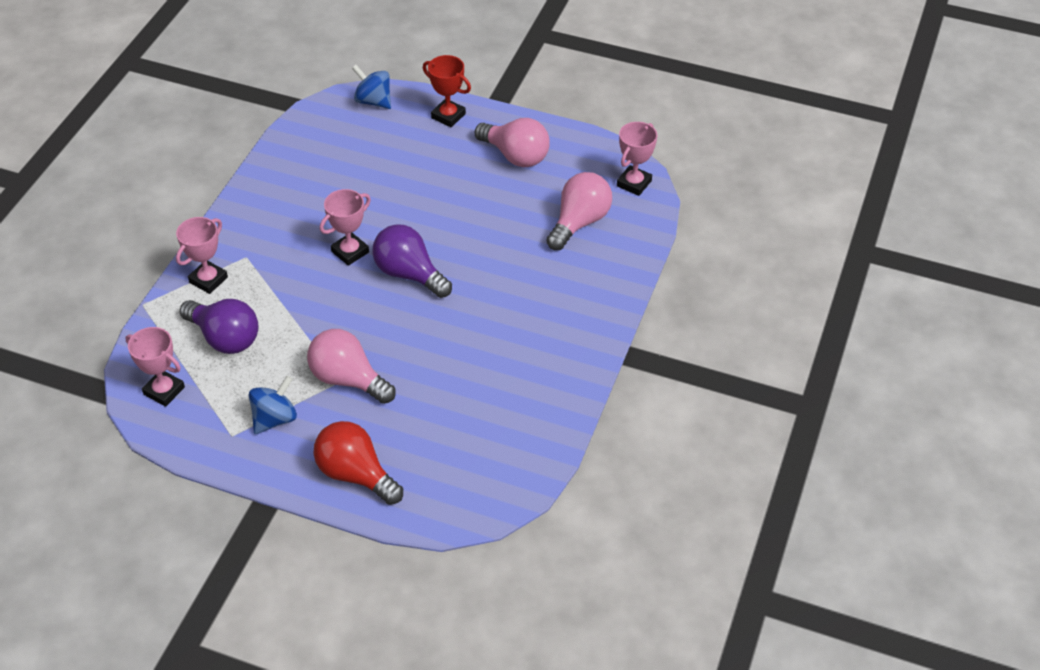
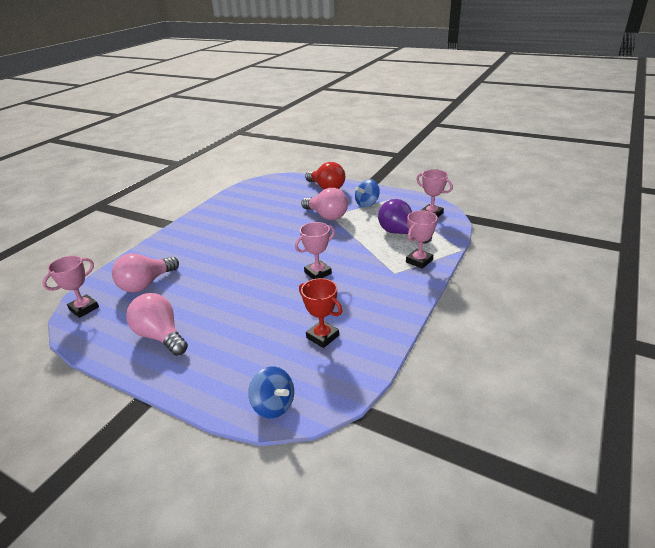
camera: 170 degrees left, 15 degrees down
(409, 274) = (279, 259): purple light bulb -> none
(448, 116) = (201, 381): red trophy -> red trophy (322, 336)

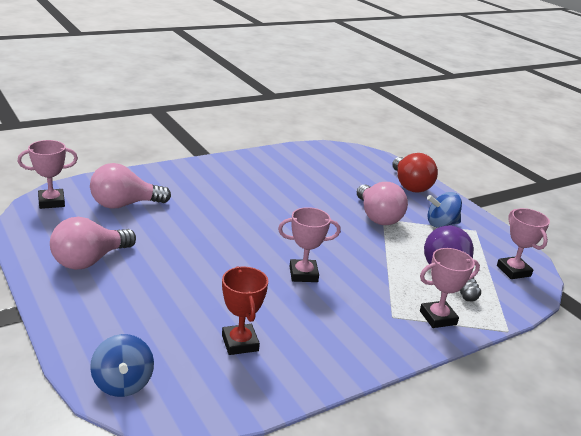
camera: 25 degrees right, 5 degrees down
(161, 336) = (89, 260): pink light bulb -> pink light bulb turned 120 degrees counterclockwise

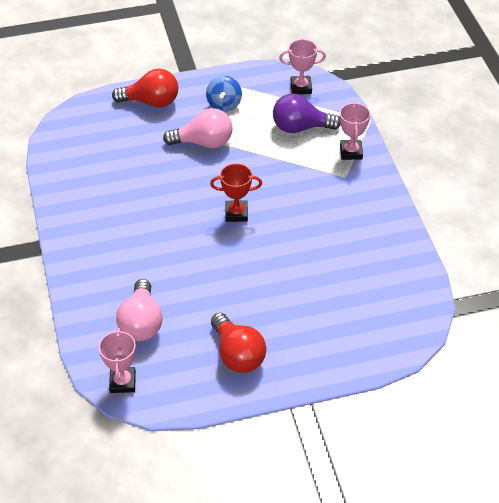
camera: 70 degrees left, 20 degrees up
(89, 260) = (237, 354): pink light bulb -> red light bulb
(123, 383) = (396, 341): blue spinning top -> none
(240, 343) = (363, 270): red trophy -> red trophy (236, 213)
(303, 274) = (283, 214): pink trophy -> none

